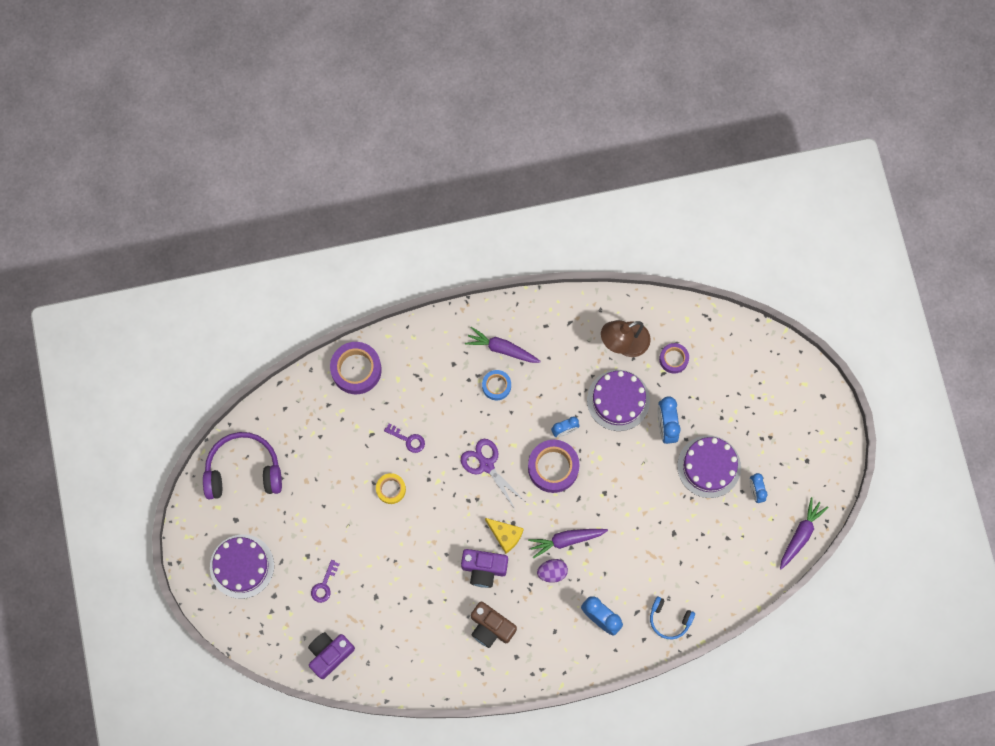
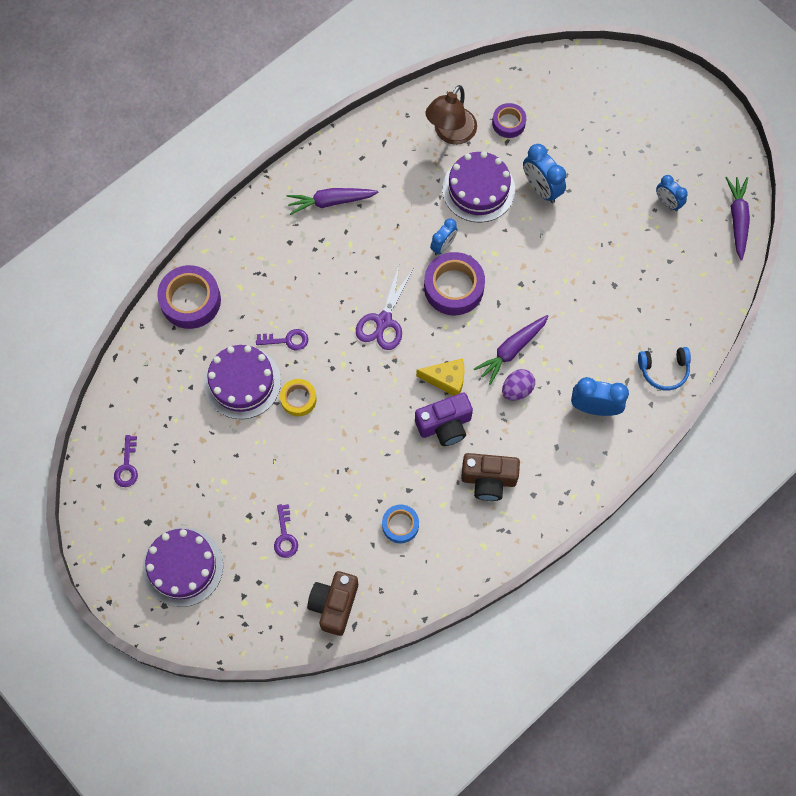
camera: 30 degrees left, 5 degrees down
(243, 470) = (127, 466): purple headphones -> purple key
(330, 654) = (334, 605): purple camera -> brown camera
(486, 465) = (383, 321): purple scissors -> purple scissors turned 90 degrees counterclockwise
(496, 386) = (347, 240): blue tape -> blue tape (400, 525)
(709, 466) = (607, 204): purple cake -> purple cake (242, 382)

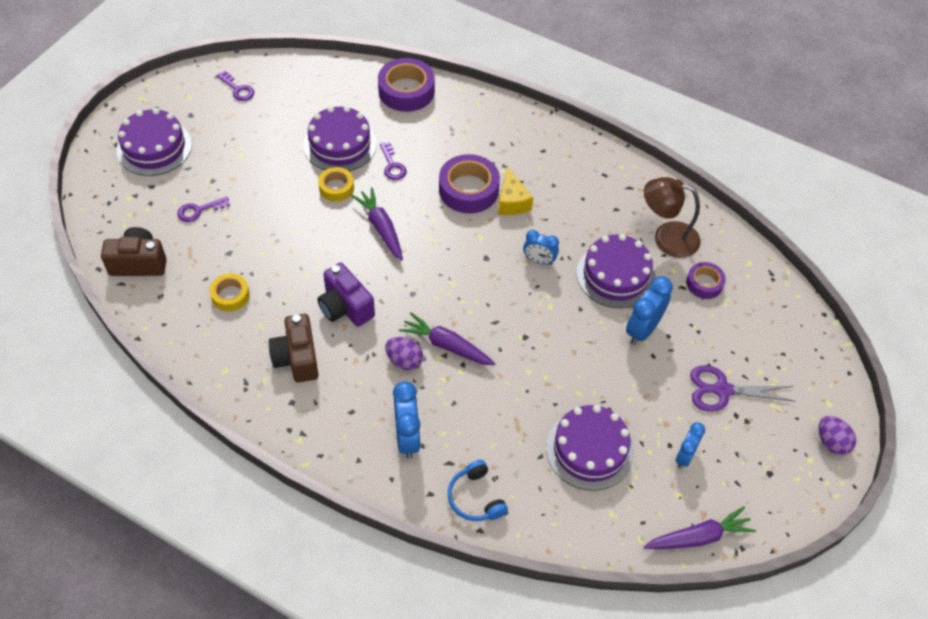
camera: 70 degrees right, 15 degrees down
(127, 466) = (238, 89): purple key -> purple key turned 120 degrees counterclockwise
(331, 202) = (546, 163): purple carrot -> purple carrot (381, 228)
(383, 321) = (438, 232): purple scissors -> purple scissors (722, 390)
(400, 525) = (230, 295): blue tape -> yellow tape
(446, 380) = (394, 297): yellow cheese -> yellow cheese (512, 202)
(453, 287) = (497, 280): purple tape -> purple tape (468, 190)
(643, 270) = (589, 450): none -> purple cake
(683, 94) = (831, 442): none -> purple egg

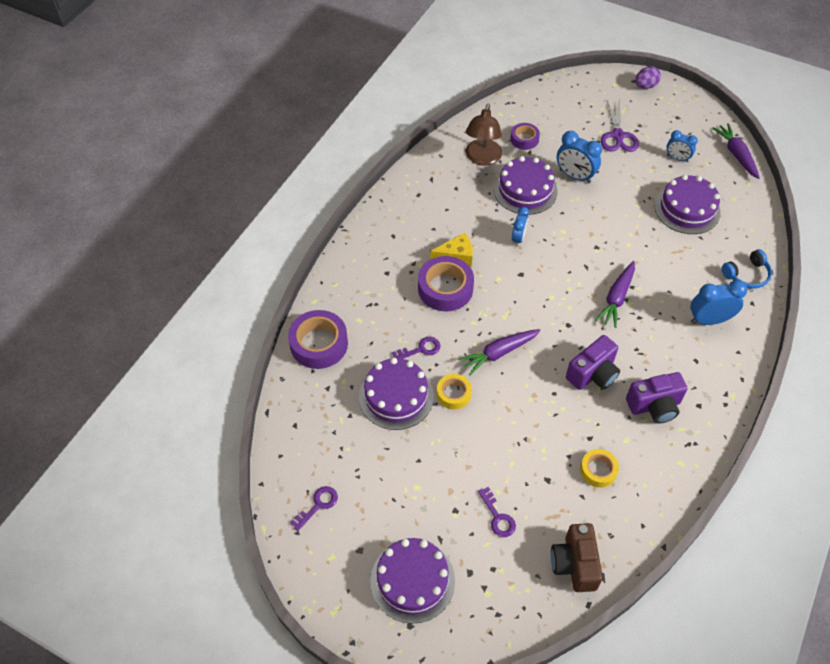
camera: 90 degrees left, 0 degrees up
(297, 358) = (654, 406): brown camera -> purple camera
(404, 360) = (638, 326): purple egg -> none

